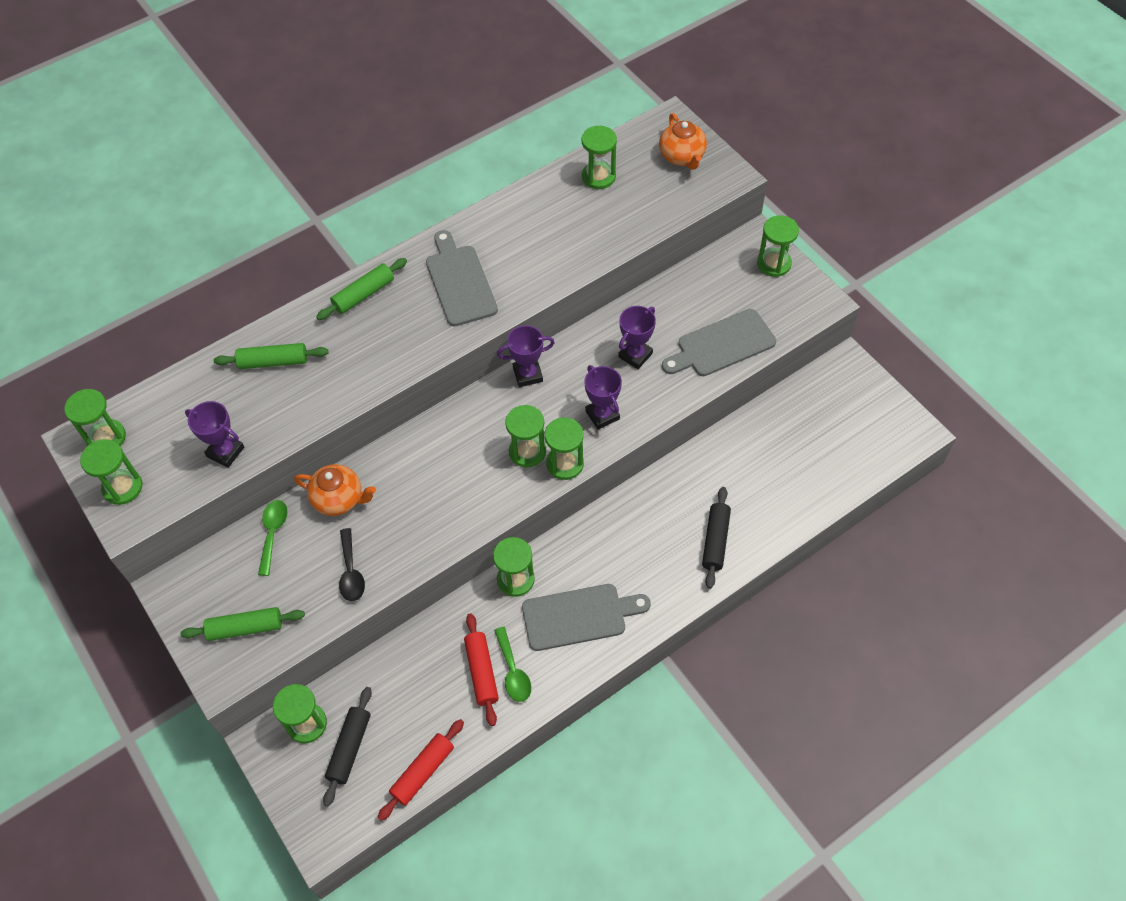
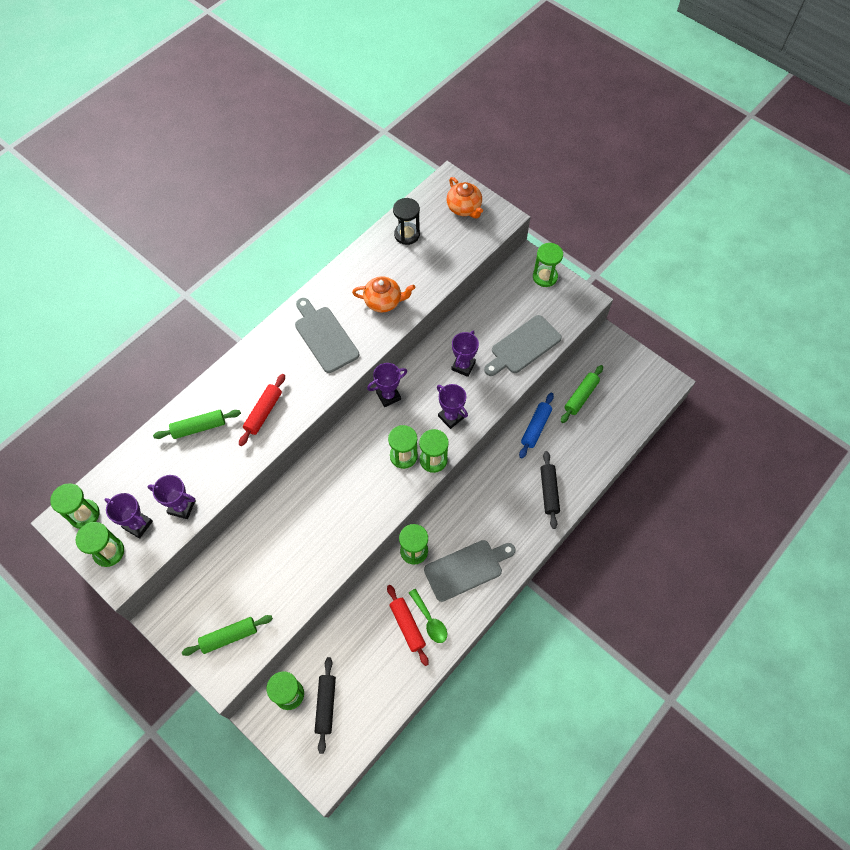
camera: 15 degrees left, 5 degrees up
(166, 462) = (138, 525): none -> purple trophy
(273, 533) = (230, 558): green spoon -> none
(339, 499) = (273, 521): orange teapot -> orange teapot (383, 302)
(351, 572) = (297, 576): black spoon -> none
(364, 295) = (254, 360): green rolling pin -> green rolling pin (581, 397)
(422, 772) = (384, 710): red rolling pin -> red rolling pin (263, 412)
(598, 177) = (407, 234): green hourglass -> black hourglass
(718, 456) = (536, 428): none -> blue rolling pin

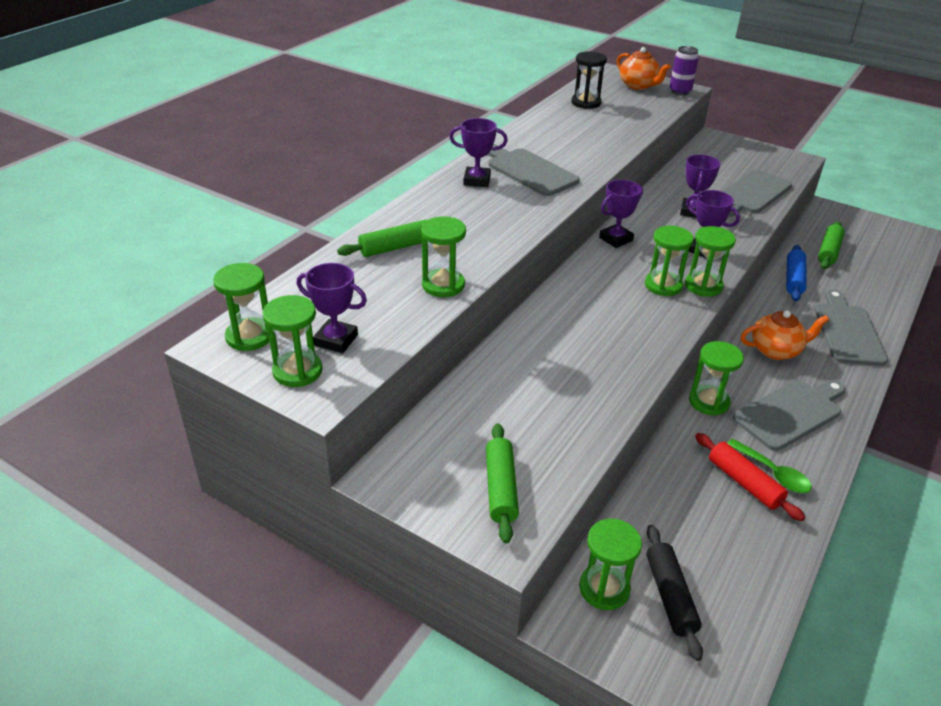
camera: 10 degrees left, 25 degrees down
(182, 507) = (397, 318): purple trophy -> purple trophy (477, 180)
(229, 636) = (500, 488): green rolling pin -> green rolling pin turned 60 degrees counterclockwise
(263, 412) = (479, 230): red rolling pin -> none
(383, 302) = (586, 144): orange teapot -> orange teapot (776, 350)
(498, 221) = (680, 91): none -> purple can
(545, 277) = (741, 147): green hourglass -> green hourglass (443, 285)
(549, 492) = (847, 331): black rolling pin -> grey cutting board

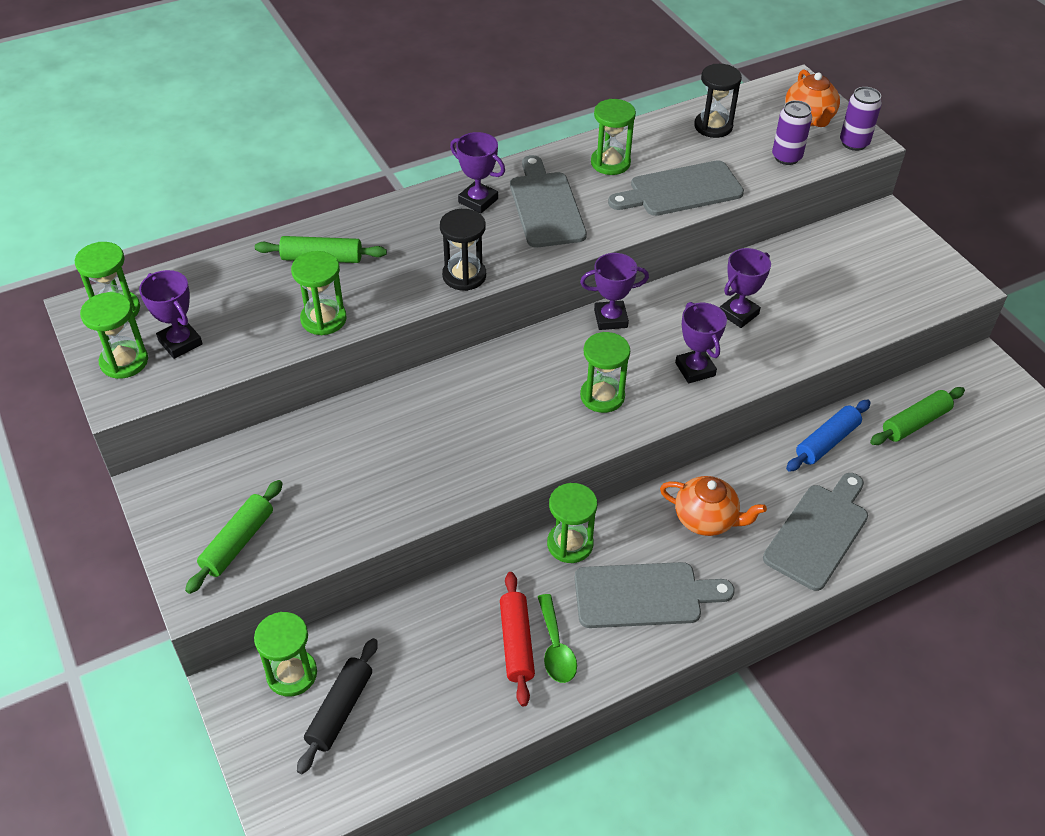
camera: 30 degrees right, 10 degrees up
(520, 226) = (464, 276): none -> black hourglass
(650, 107) = (786, 157): none -> purple can
(703, 286) = (646, 414): green hourglass -> green hourglass (610, 163)
(752, 194) = (841, 315): grey cutting board -> grey cutting board (680, 190)

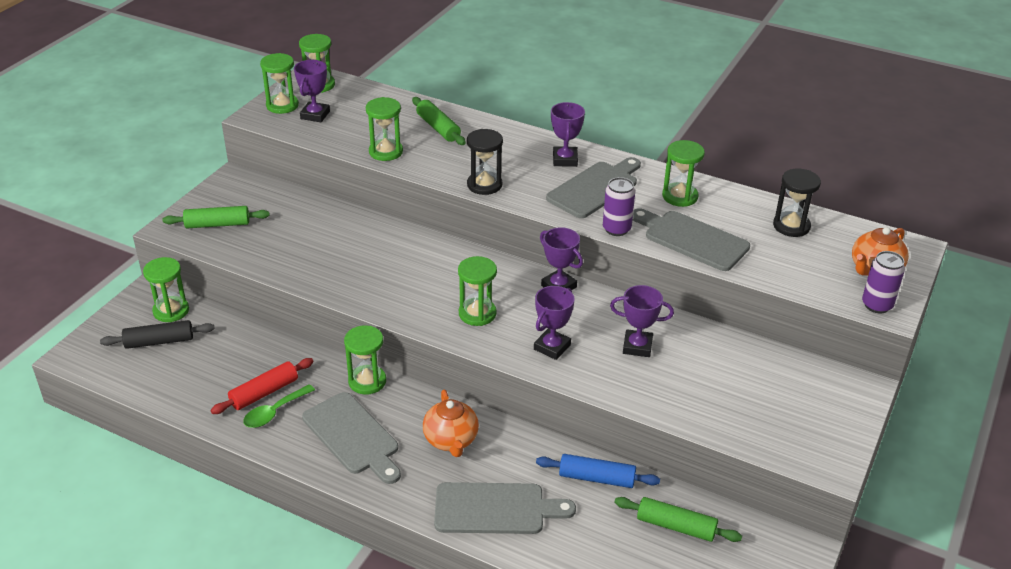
camera: 55 degrees right, 10 degrees down
(786, 157) = (805, 276): purple can -> purple can (616, 229)

